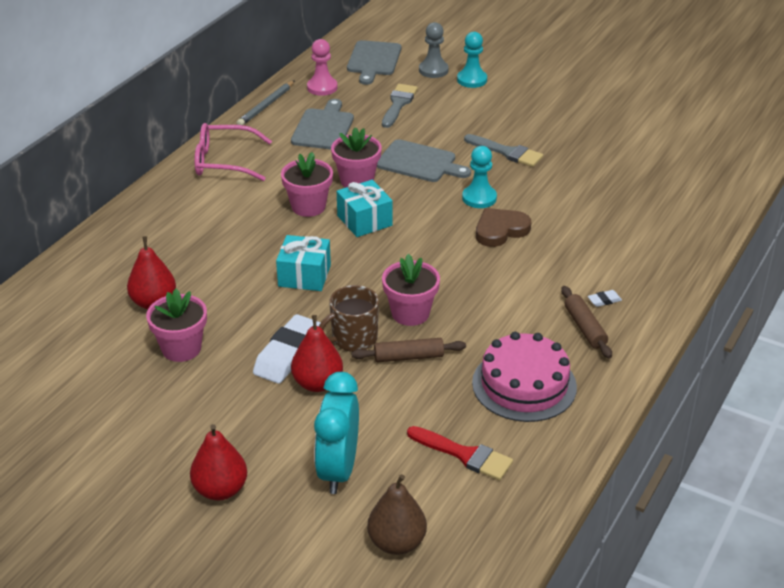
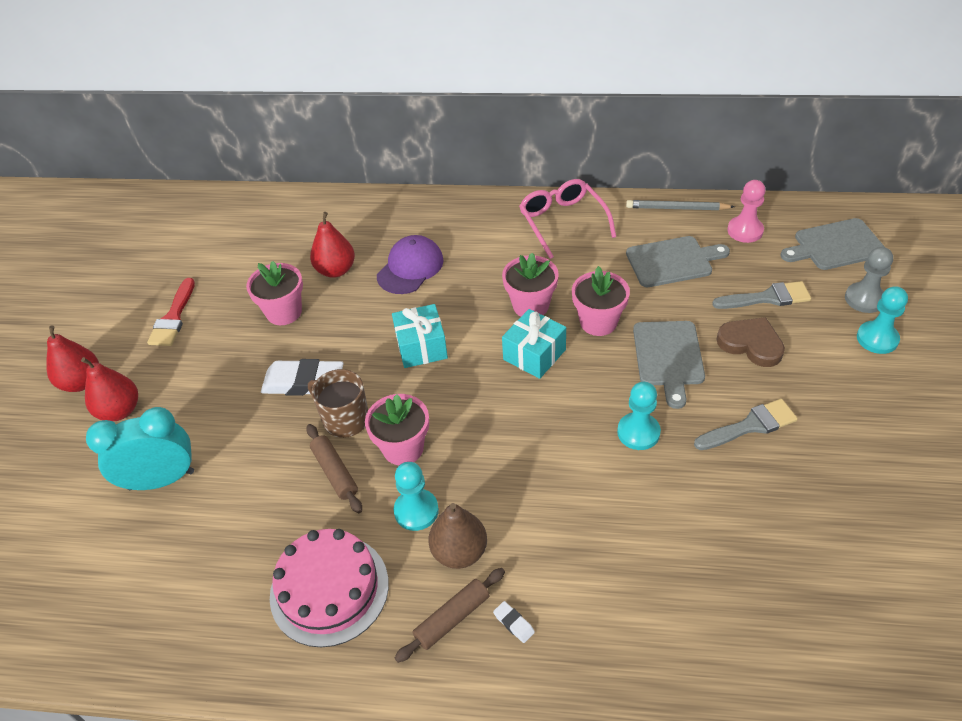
camera: 70 degrees right, 10 degrees up
(197, 257) = (410, 268): none -> purple cap
(317, 383) = (271, 419): red pear -> red pear (82, 382)
(397, 543) = (77, 560): brown pear -> brown pear (459, 552)
(464, 455) = (206, 572): red brush -> red brush (173, 317)
(478, 321) = (416, 511): none -> turquoise pawn
(500, 230) = (590, 473): brown heart -> brown heart (751, 344)
(507, 152) = (750, 425): grey brush -> grey brush turned 120 degrees counterclockwise

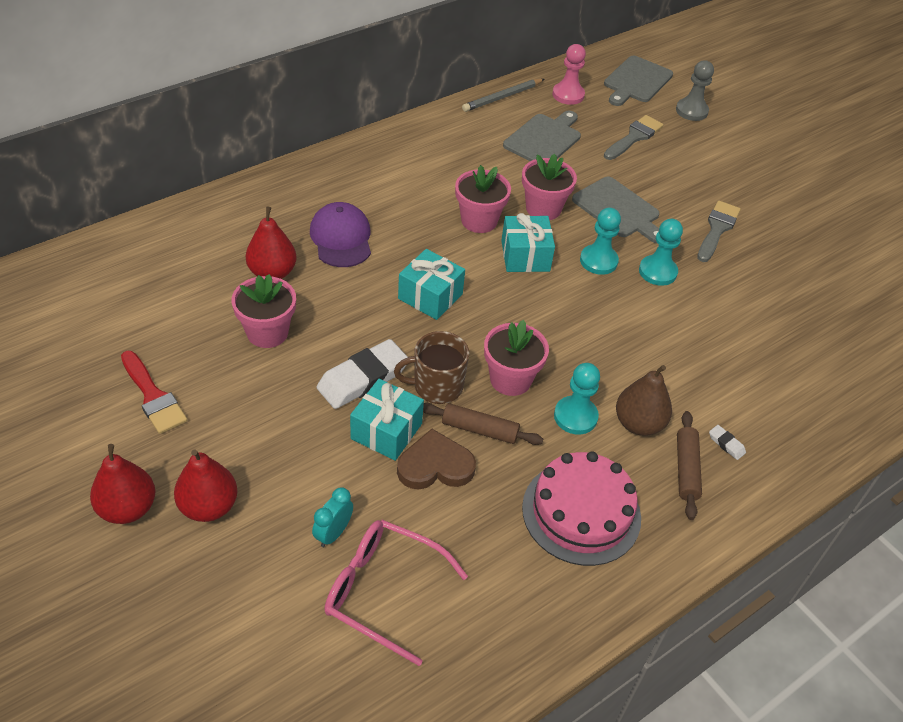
camera: 50 degrees left, 0 degrees up
(161, 480) = (333, 533): turquoise clock -> turquoise clock, size x0.51
(274, 431) = (386, 431): none -> turquoise gift
(514, 623) = (726, 444): white eraser -> white eraser turned 45 degrees clockwise
(563, 222) = (428, 144): pink glasses -> pink glasses (384, 592)
(751, 344) = (659, 174): brown heart -> brown heart (435, 465)
(877, 339) = (726, 134): turquoise pawn -> turquoise pawn (598, 261)

